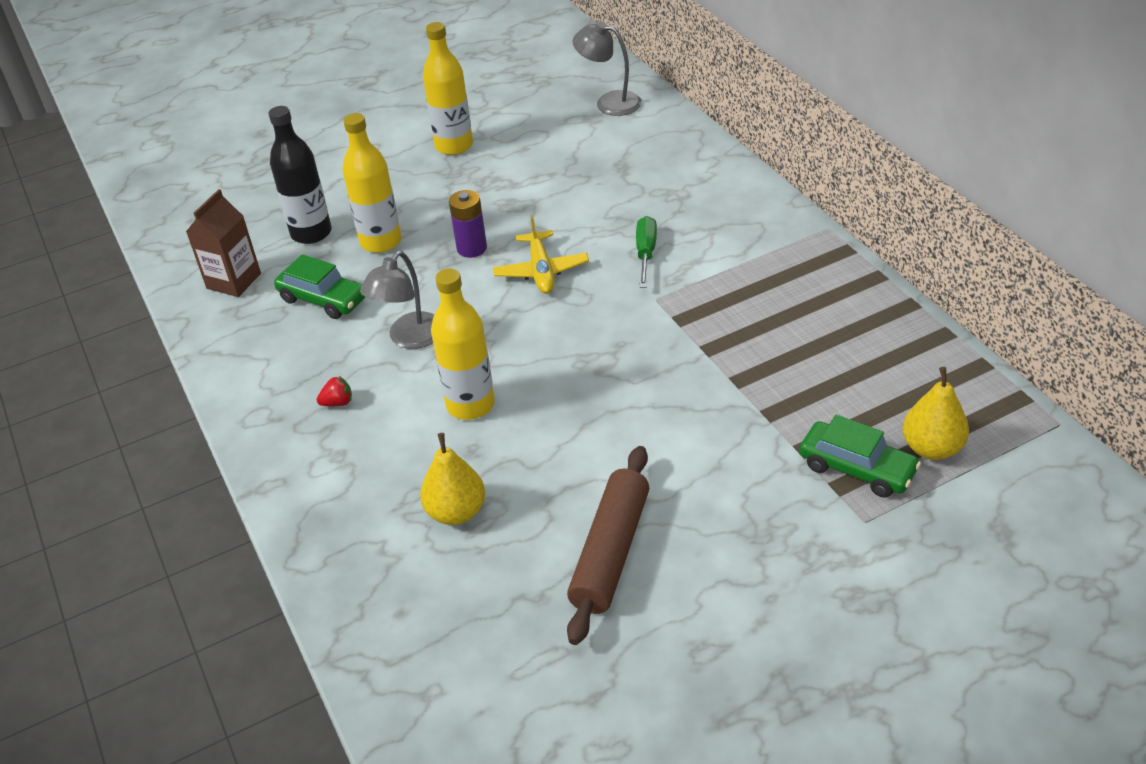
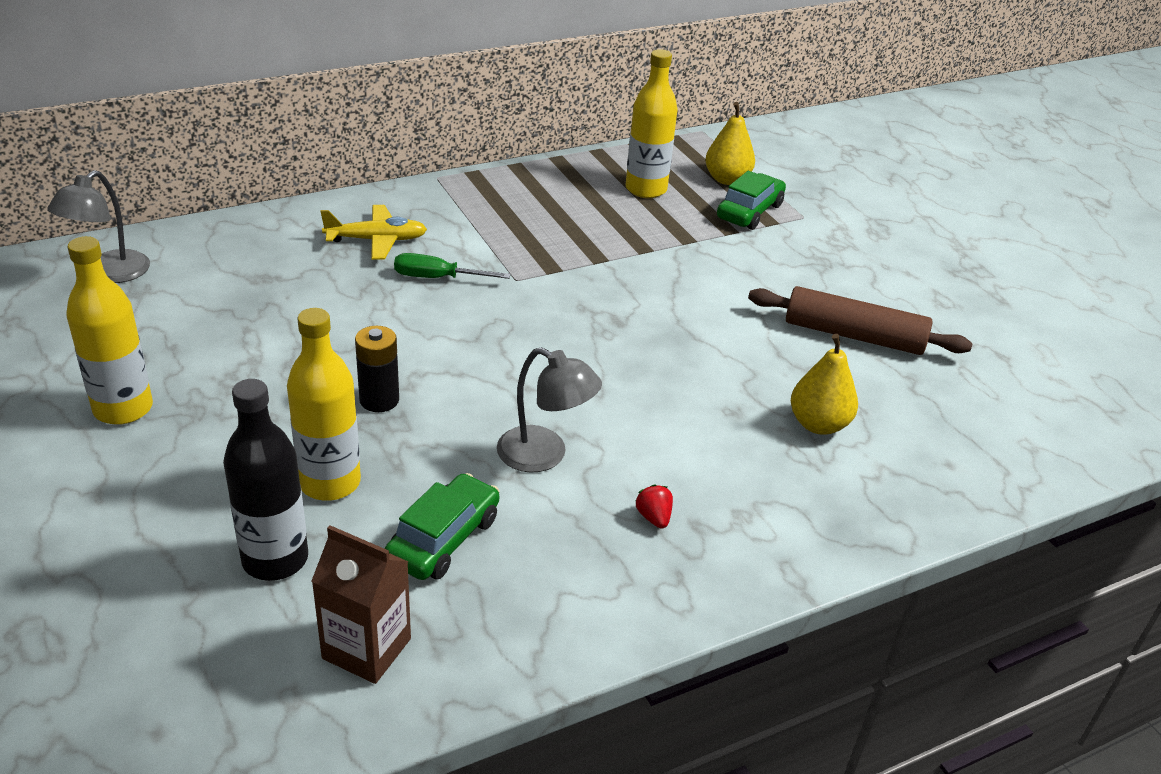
camera: 95 degrees left, 5 degrees down
(470, 405) = (664, 410): yellow bottle -> yellow bottle (646, 189)
(472, 248) = (379, 400): purple battery -> black battery
(541, 271) = (444, 349): yellow plane -> yellow plane (376, 240)

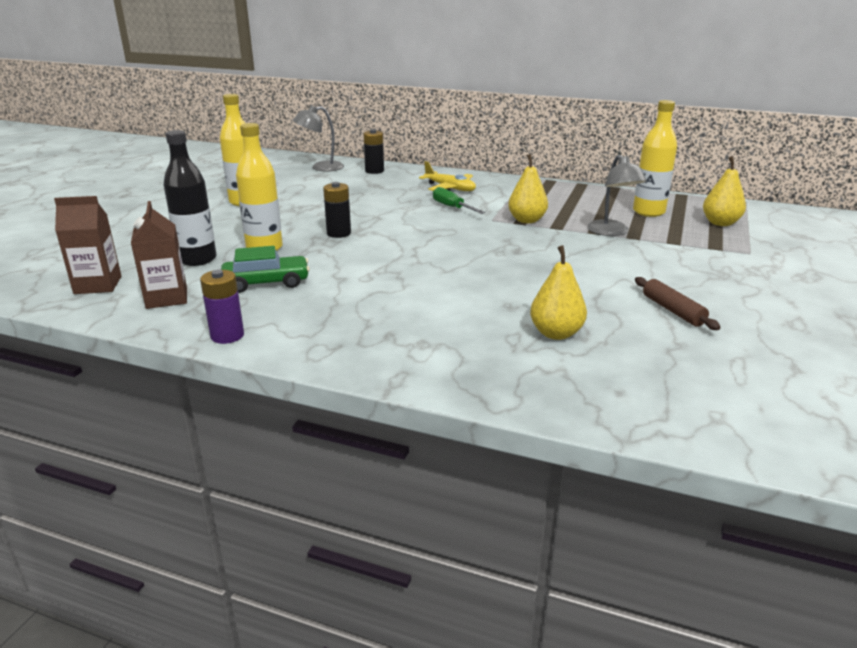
camera: 50 degrees right, 10 degrees down
(211, 246) = (374, 171): none -> black battery
(220, 699) = (98, 285): none -> brown carton
(544, 455) = (369, 278): grey lamp -> grey lamp (611, 232)
(550, 647) = (227, 335): none -> purple battery
(553, 262) = (527, 220): none -> yellow pear
(654, 517) = (373, 321): red strawberry -> none
(749, 211) = (708, 239): green car -> none
(853, 335) = (672, 310): brown rolling pin -> brown rolling pin, size x0.60

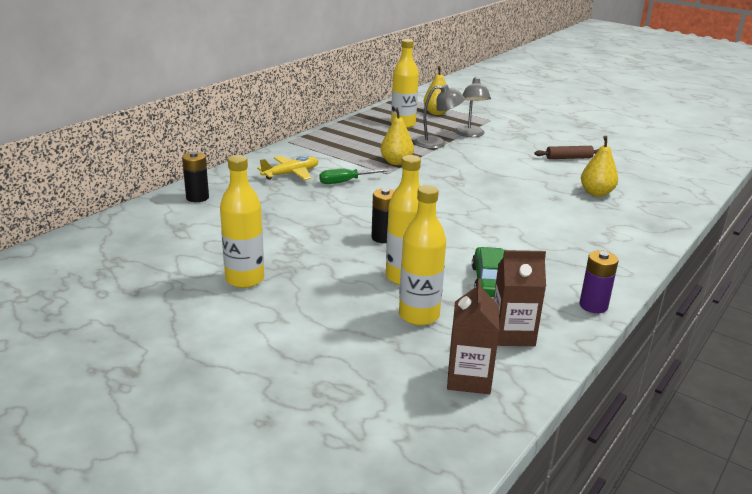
camera: 75 degrees left, 0 degrees up
(197, 259) = (419, 315): black bottle -> yellow bottle
(320, 167) = (150, 223): grey lamp -> grey lamp (470, 134)

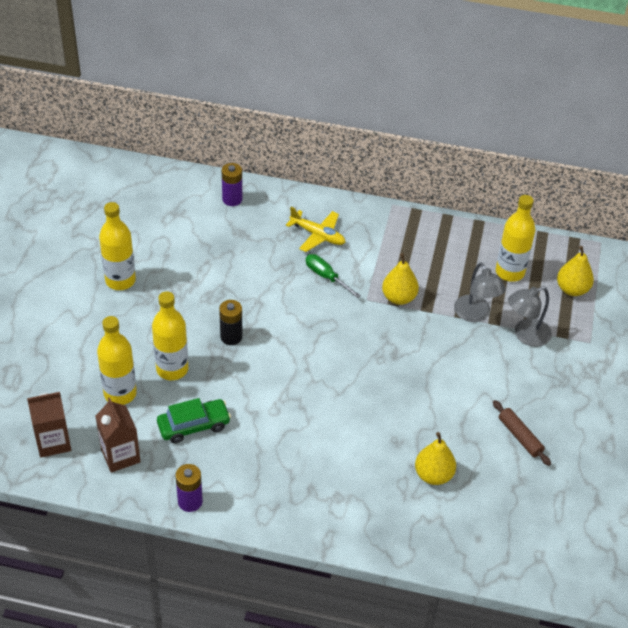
camera: 65 degrees right, 20 degrees up
(197, 197) = (232, 199): black battery -> purple battery

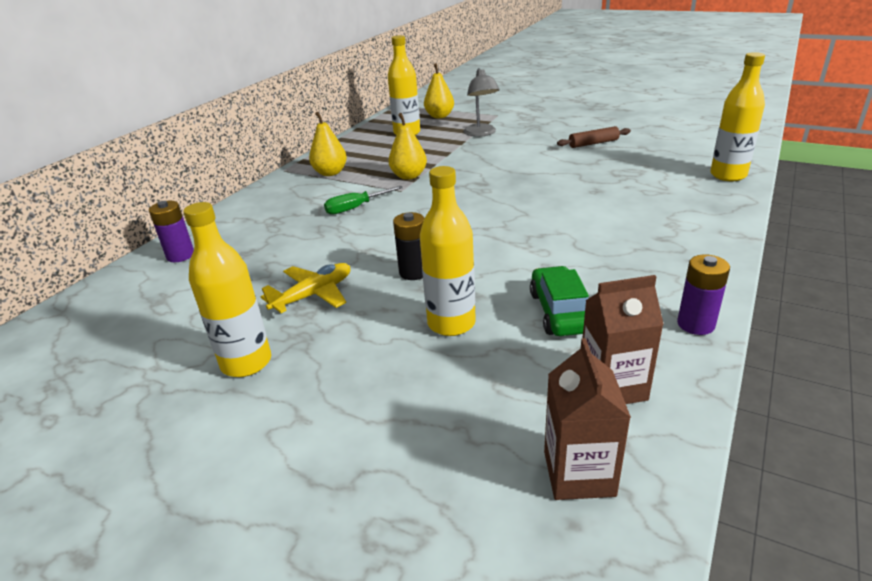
camera: 70 degrees left, 15 degrees down
(120, 393) = (483, 379): yellow bottle -> yellow bottle (728, 175)
(318, 235) = (291, 208): yellow plane -> yellow plane (313, 295)
(433, 475) = (638, 178): yellow pear -> yellow pear (330, 173)
(475, 314) = (448, 148): grey lamp -> none

